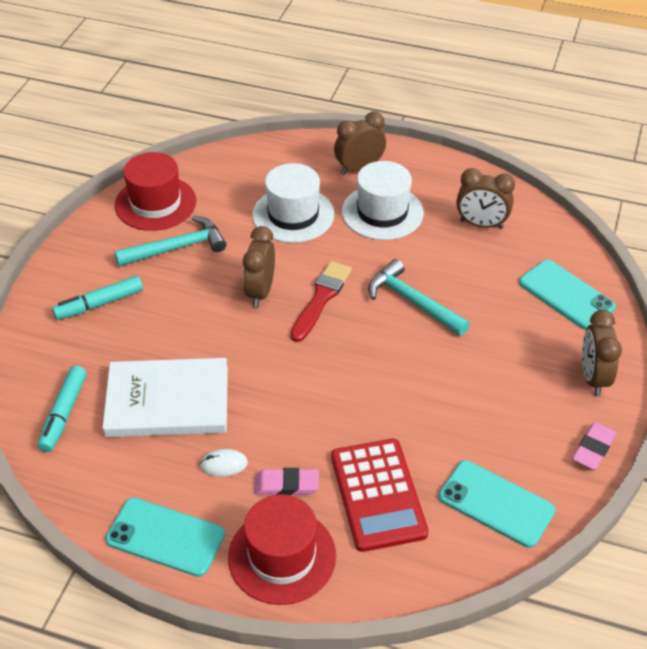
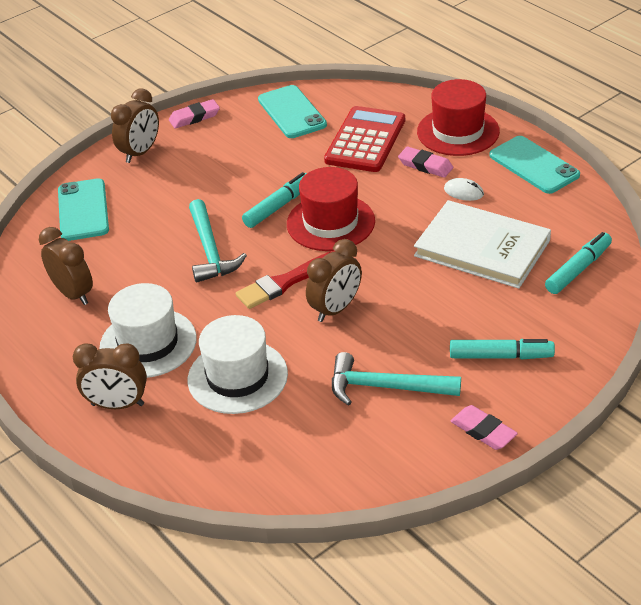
camera: 145 degrees left, 5 degrees down
(86, 245) = (483, 431): none -> pink eraser
(155, 203) = (375, 455): red hat -> red hat (330, 222)
(395, 370) = (278, 206): none -> turquoise marker

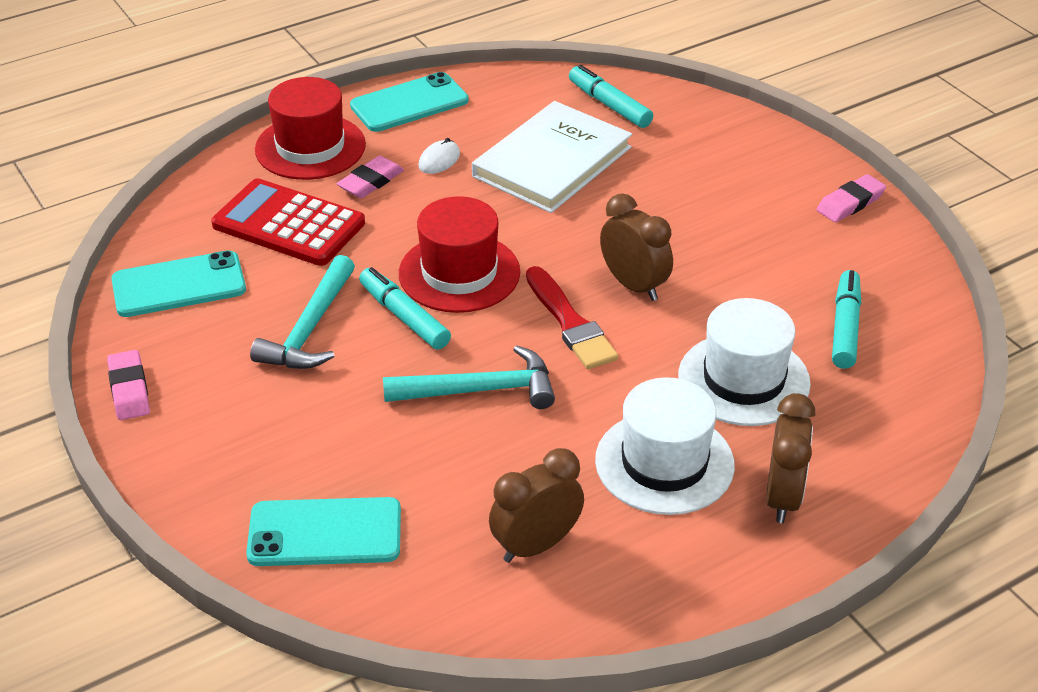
camera: 85 degrees left, 0 degrees up
(140, 152) = (195, 458): brown clock -> none
(385, 387) = (777, 261): turquoise hammer -> turquoise hammer (310, 329)
(501, 356) = (738, 175): turquoise marker -> turquoise marker (845, 327)

